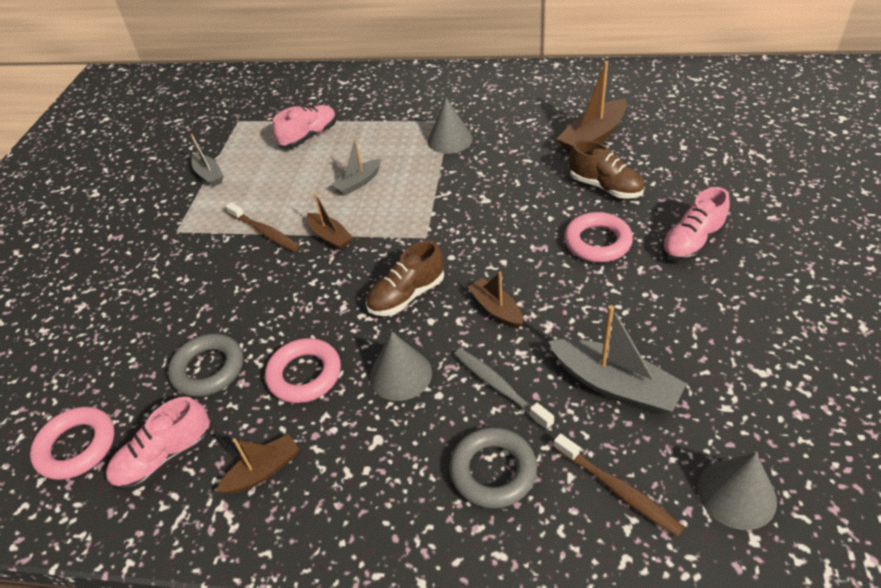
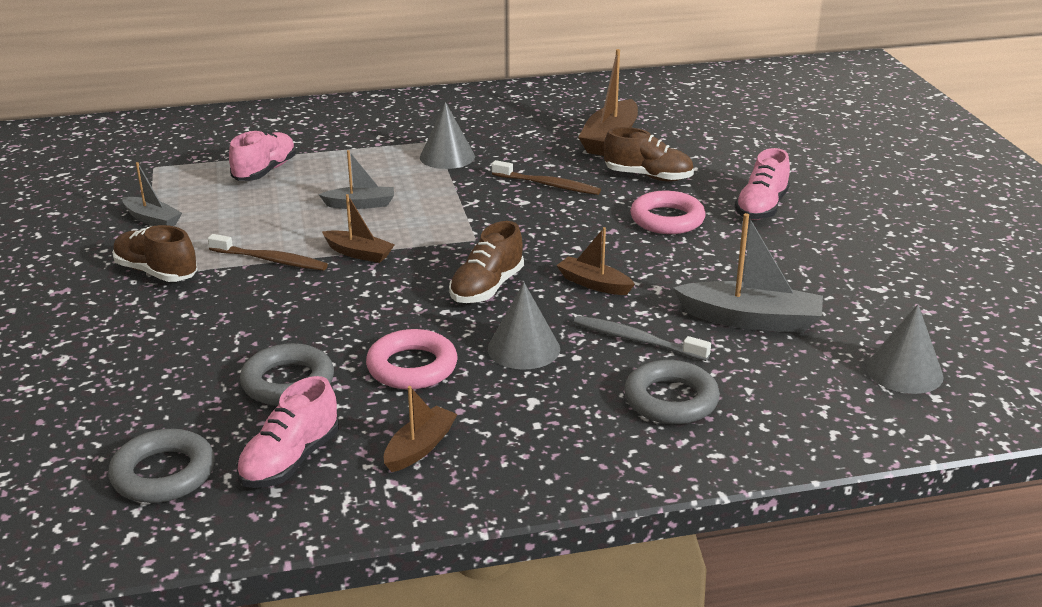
camera: 25 degrees left, 15 degrees down
(77, 446) = (163, 474): pink ring -> grey ring
(183, 230) = (156, 272): none -> brown shoe
(358, 183) = (360, 204): grey boat -> grey boat turned 120 degrees counterclockwise
(618, 489) = (799, 389): brown toothbrush -> brown toothbrush (548, 185)

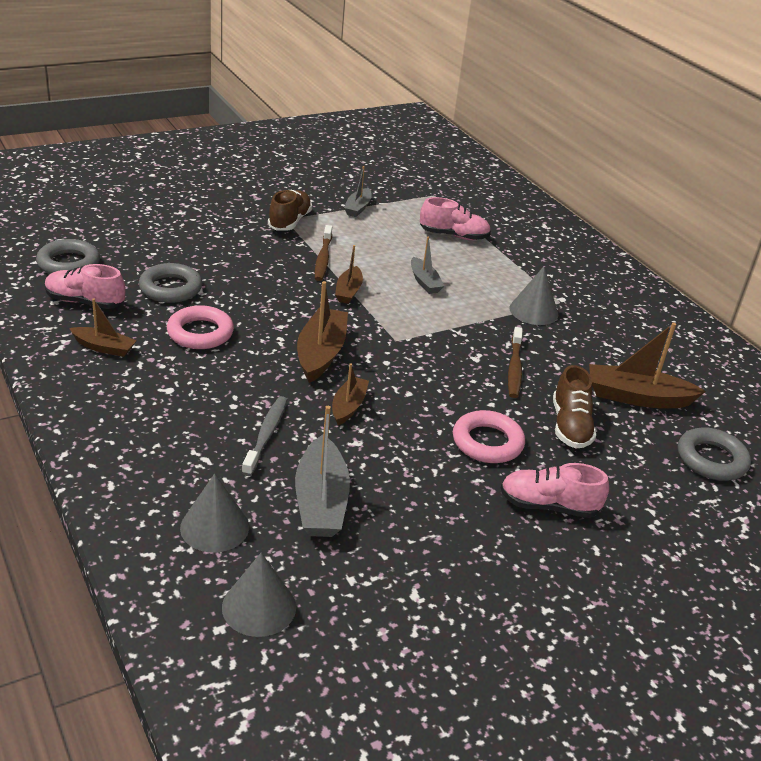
camera: 70 degrees right, 5 degrees up
(487, 288) = (321, 353): brown shoe -> brown boat
(523, 348) = (237, 379): grey cone -> grey cone (214, 527)
(671, 400) = (182, 457): grey ring -> grey ring (711, 459)

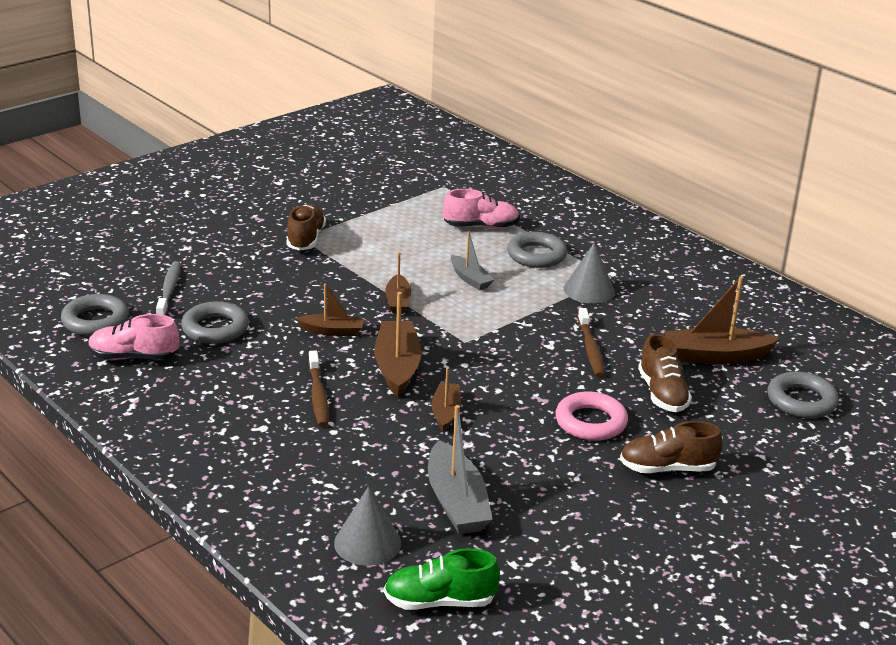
camera: 10 degrees left, 5 degrees down
(104, 347) = (177, 398): brown boat -> brown boat (332, 331)
(200, 333) = (267, 368): pink ring -> none
(259, 607) = (440, 601): grey cone -> green shoe
(266, 435) = (378, 453): grey toothbrush -> grey toothbrush (169, 290)
(323, 258) = (357, 272): brown toothbrush -> brown toothbrush (318, 395)
(358, 208) = (370, 213): grey boat -> none
(495, 270) = (536, 255): none -> grey ring
(548, 506) = (667, 468): pink shoe -> brown shoe

